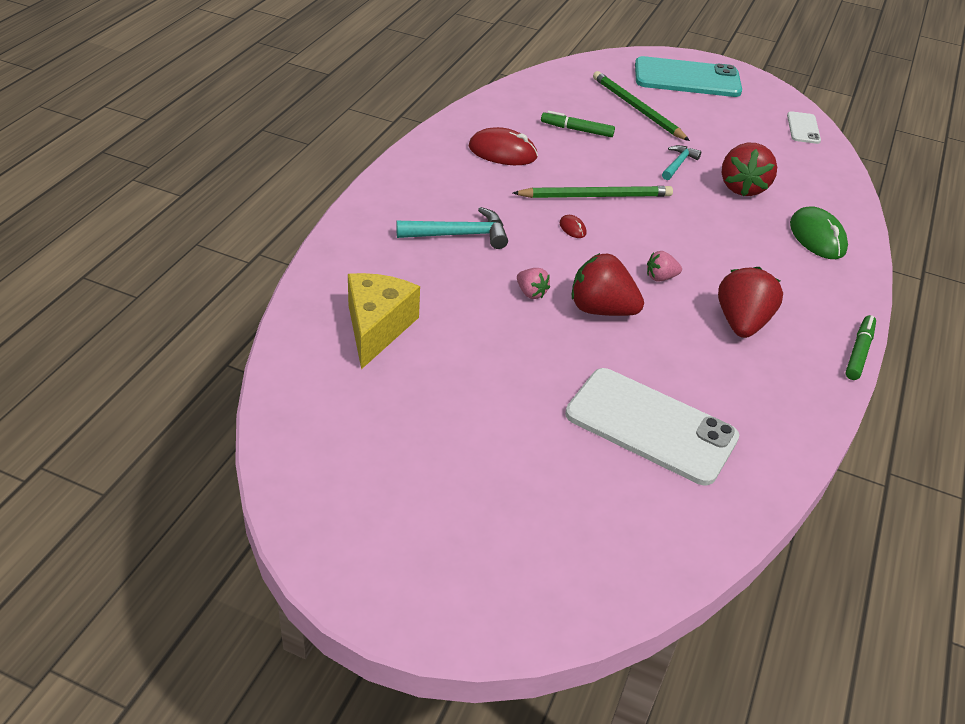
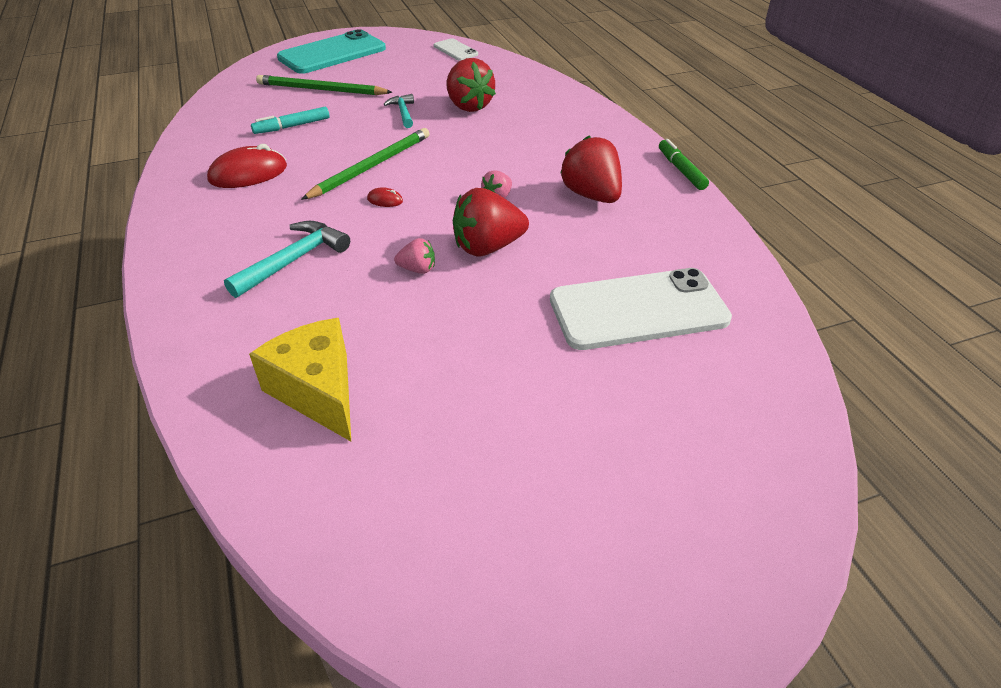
camera: 40 degrees left, 0 degrees up
(577, 130) = (292, 126): green marker -> turquoise marker
(817, 237) = (558, 113): green mouse -> none

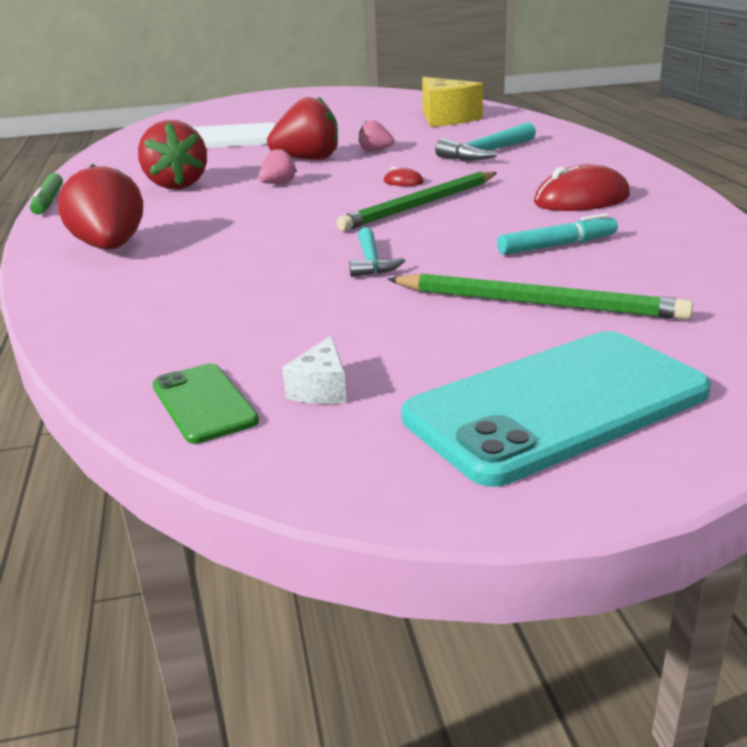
camera: 170 degrees left, 15 degrees down
(415, 55) = (321, 389): none -> white cheese
(455, 50) = (204, 403): white phone -> green phone
(468, 106) = (254, 270): red strawberry -> red strawberry (110, 247)

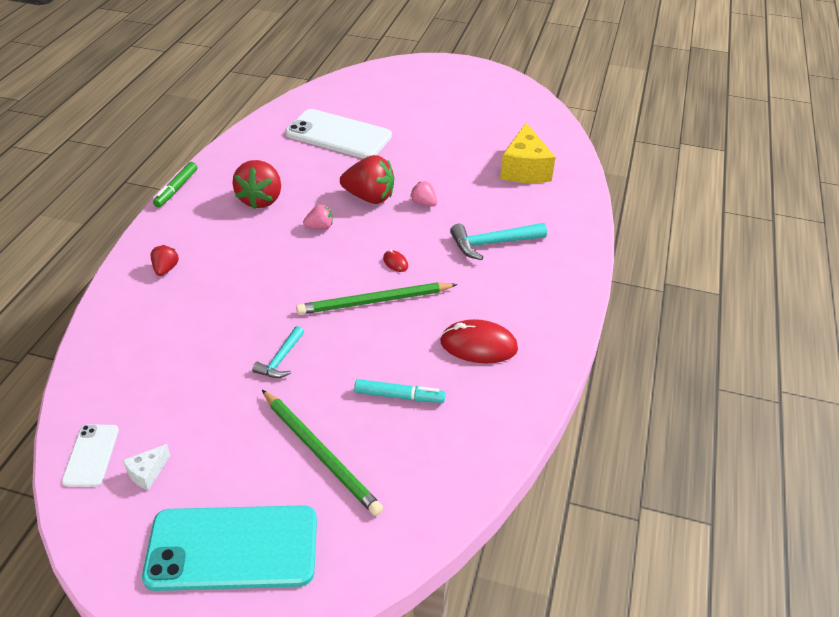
camera: 25 degrees right, 15 degrees up
(110, 247) = (165, 269): red strawberry -> red strawberry, size x0.51
(204, 403) = (91, 455): green phone -> white phone

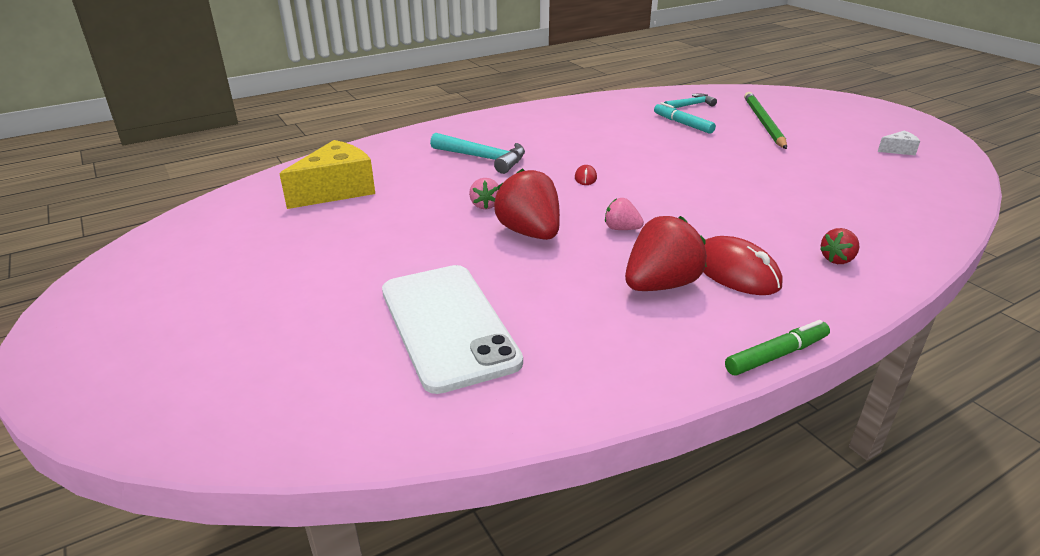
camera: 135 degrees left, 10 degrees down
(91, 455) = (945, 169): white phone -> none
(232, 548) = (847, 114): turquoise phone -> none
(281, 359) = (755, 163): turquoise hammer -> turquoise hammer (690, 105)
(374, 301) = (639, 164): green pencil -> none
(478, 345) = (595, 123): red mouse -> red mouse (736, 271)

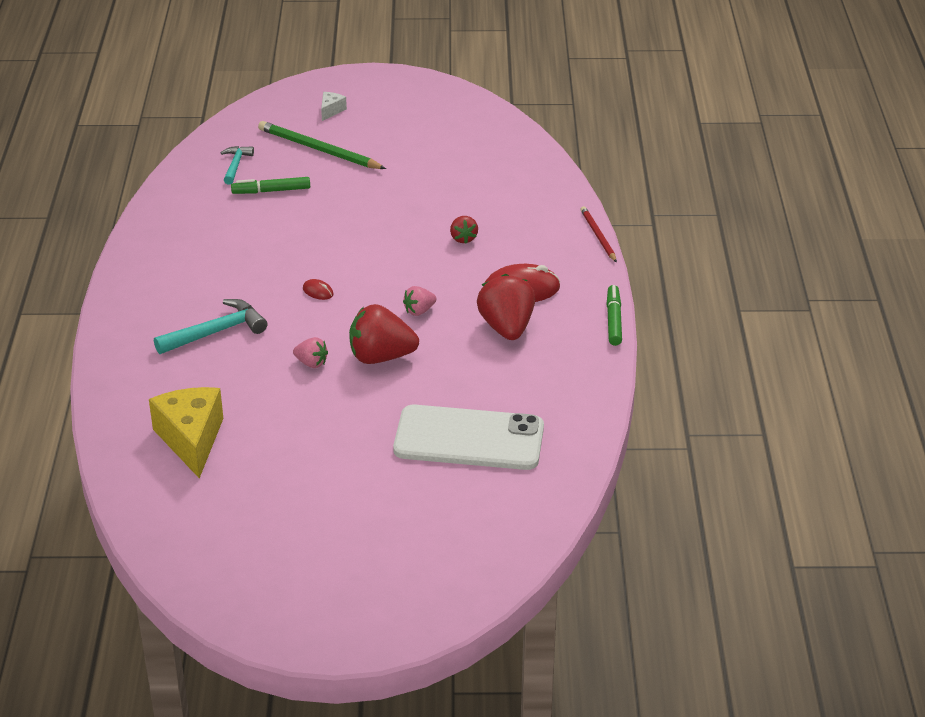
camera: 60 degrees left, 5 degrees up
(683, 124) = (271, 191): turquoise marker -> green marker
(837, 259) = (547, 241): red strawberry -> red strawberry (463, 238)
(898, 150) = (438, 120): white cheese -> white cheese (331, 111)
(903, 288) = (598, 236): none -> red pencil

